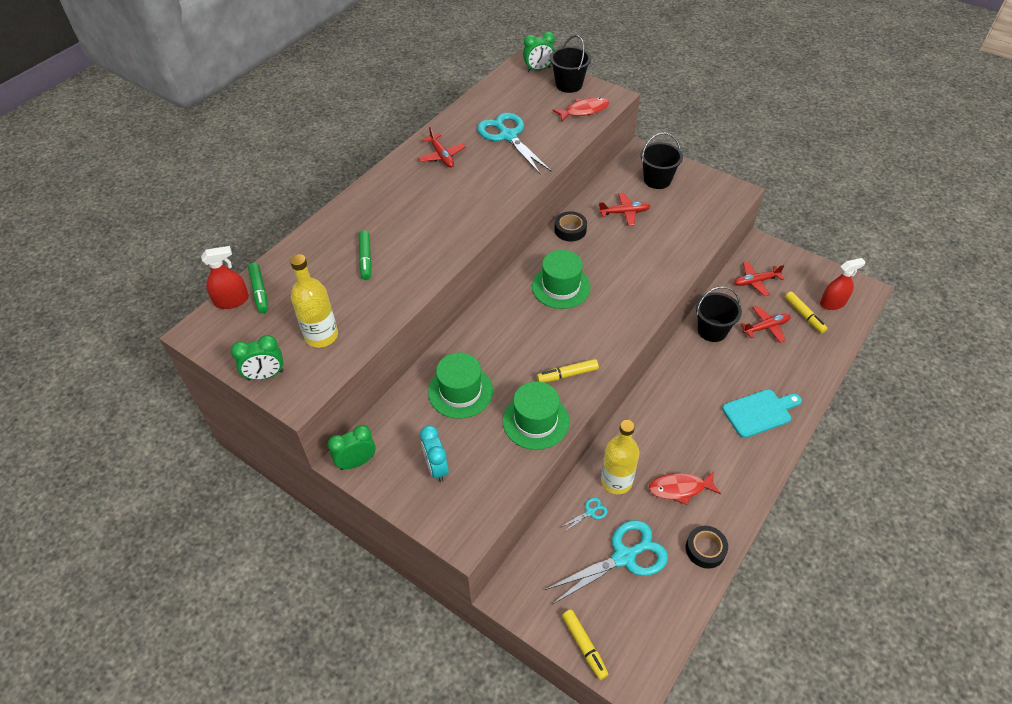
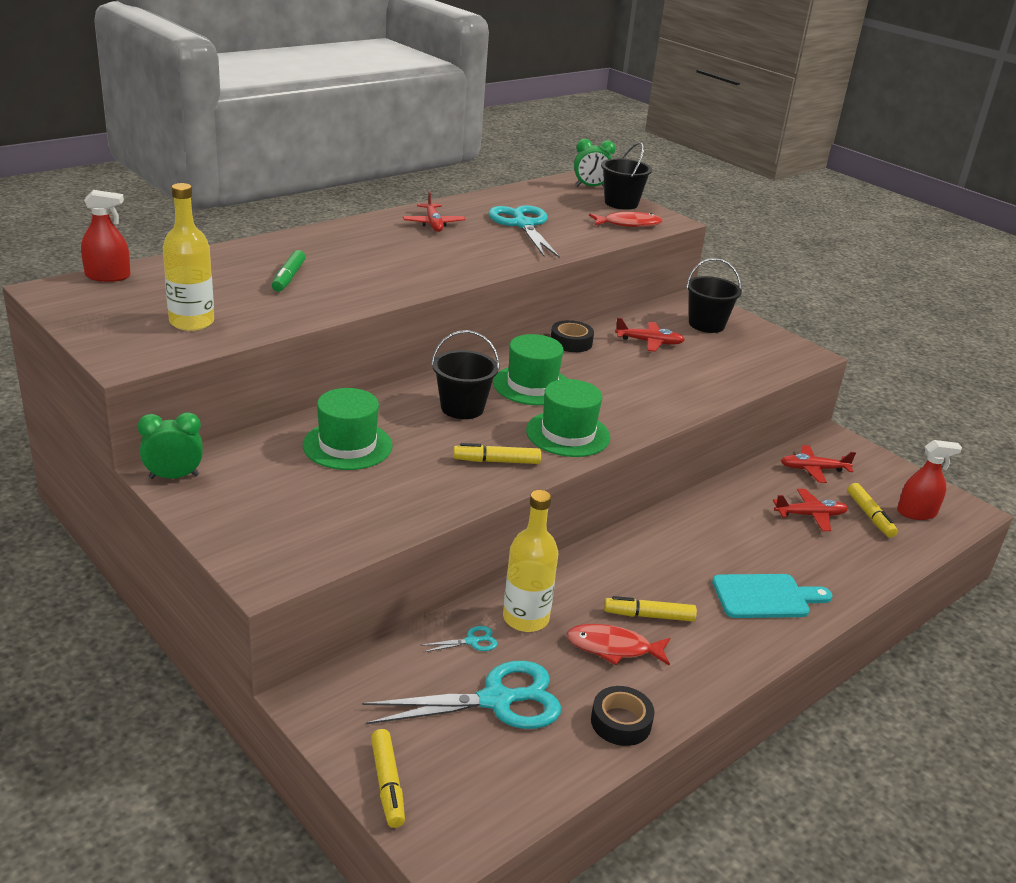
camera: 10 degrees right, 20 degrees down
(259, 292) = (145, 276): green marker -> none
(266, 375) = (102, 337): green clock -> none
(436, 468) = (272, 505): turquoise clock -> none
(535, 421) = (430, 493): green hat -> green hat (568, 434)
(692, 453) = (649, 616): none -> yellow marker
(712, 330) = (732, 502): black bucket -> black bucket (462, 408)

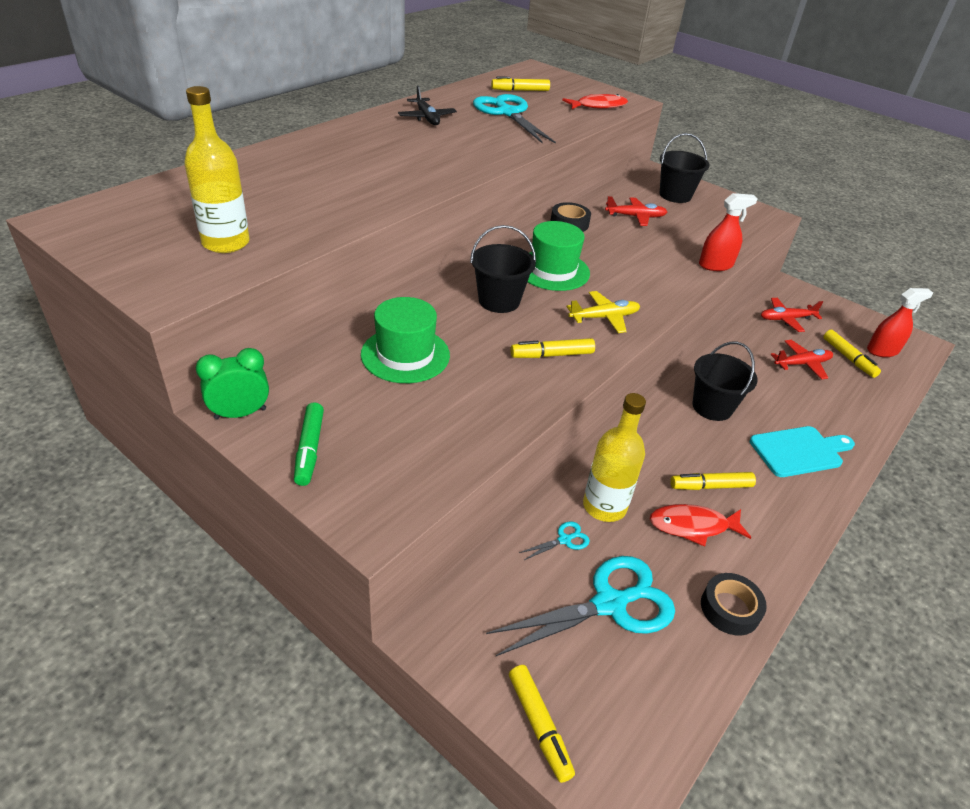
camera: 10 degrees left, 10 degrees up
(108, 276) = (121, 198): red spray bottle -> red spray bottle (715, 265)
(288, 278) = (309, 184): green marker -> green marker (309, 449)
(433, 224) = (427, 118): red plane -> black plane
(548, 203) = (520, 90): none -> yellow marker
(568, 434) = (604, 317): green hat -> yellow plane
(591, 187) = (549, 73): green clock -> none
(621, 203) = (582, 87): black bucket -> black bucket (712, 407)

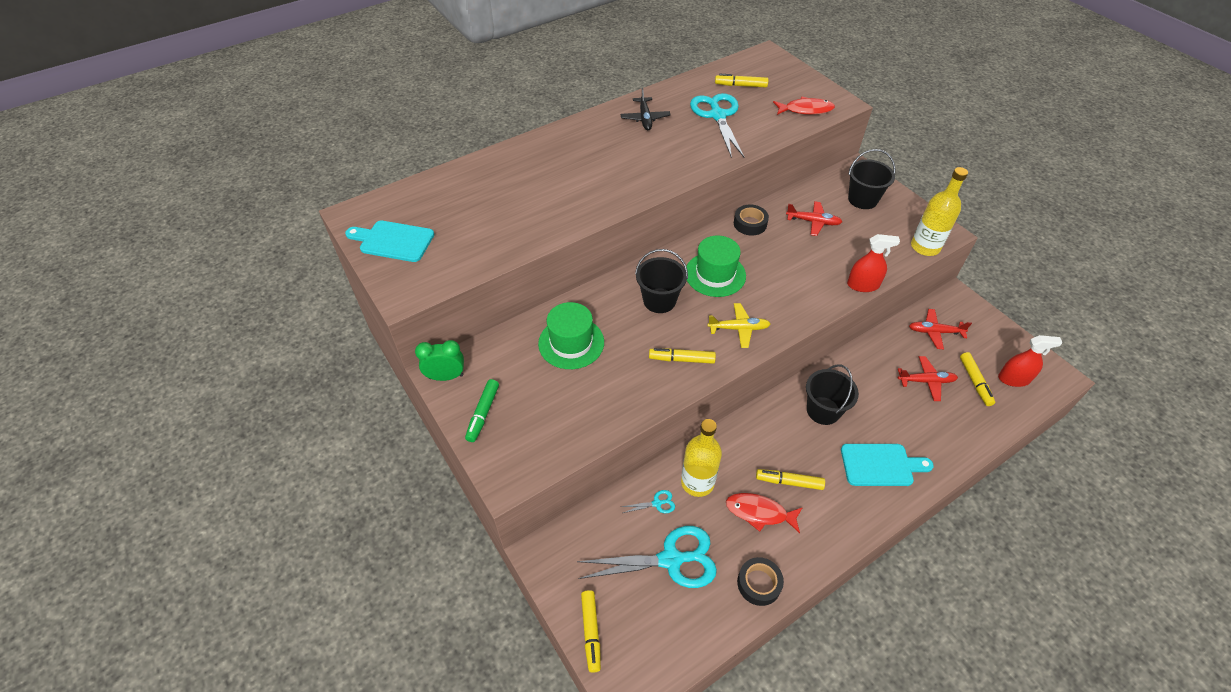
camera: 20 degrees right, 10 degrees up
(133, 242) = (393, 241): none -> turquoise cutting board
(226, 243) = (453, 248): yellow bottle -> yellow bottle (925, 247)

